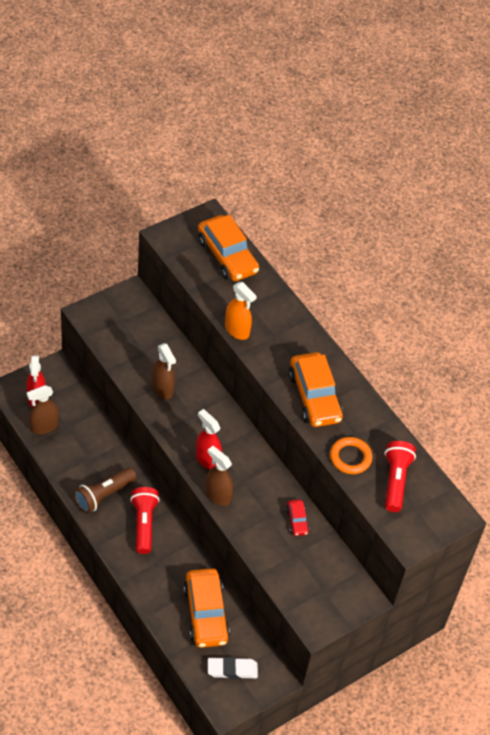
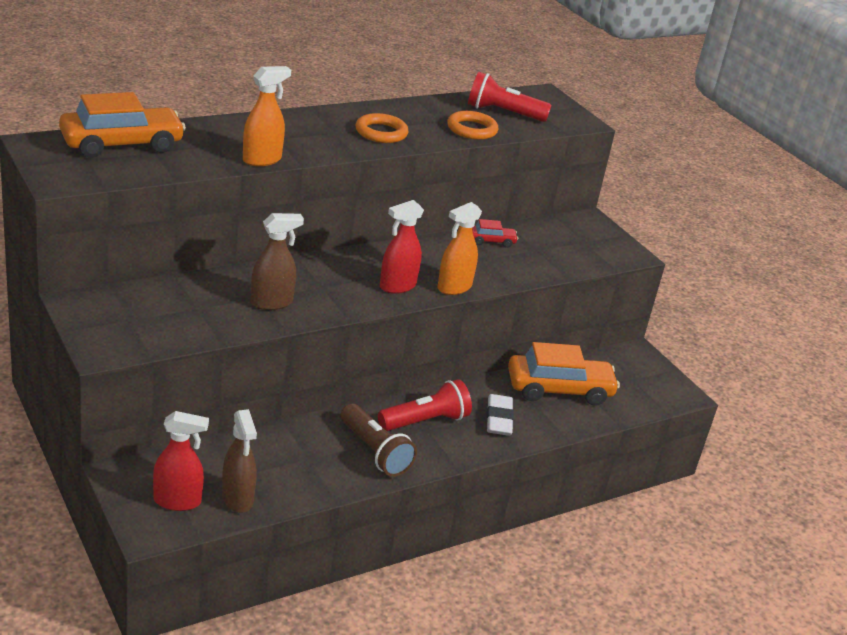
camera: 85 degrees left, 20 degrees down
(144, 524) = (425, 421): red flashlight -> red flashlight turned 150 degrees clockwise
(217, 495) = (454, 287): brown spray bottle -> orange spray bottle
(232, 670) = (632, 381): white eraser -> white eraser (499, 419)
(314, 397) = (381, 133): orange car -> orange ring

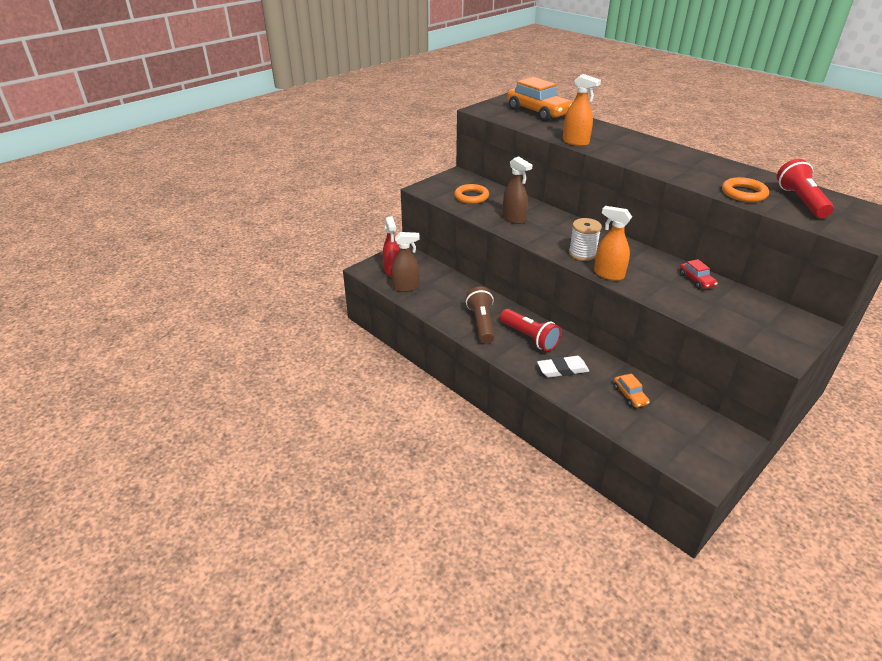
camera: 80 degrees right, 5 degrees up
(237, 499) = (406, 287): brown spray bottle -> brown spray bottle turned 150 degrees counterclockwise
(375, 452) = (481, 323): brown flashlight -> brown flashlight turned 135 degrees clockwise
(381, 133) = (675, 166): orange ring -> orange ring (471, 197)
(397, 286) = (582, 253): red spray bottle -> white spool
(559, 389) = (630, 395): orange car -> orange car, size x0.47

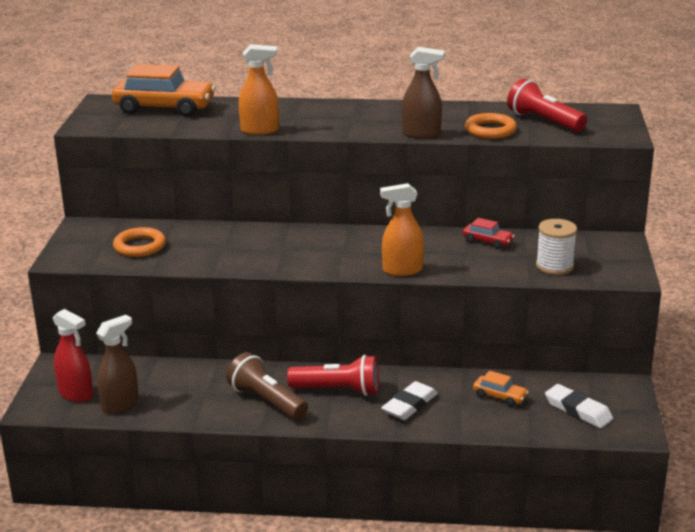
camera: 40 degrees left, 10 degrees down
(514, 219) = (226, 252): brown spray bottle -> brown spray bottle (421, 134)
(582, 253) = (350, 260): white spool -> white spool (554, 266)
(677, 435) = (578, 410): none -> white eraser

